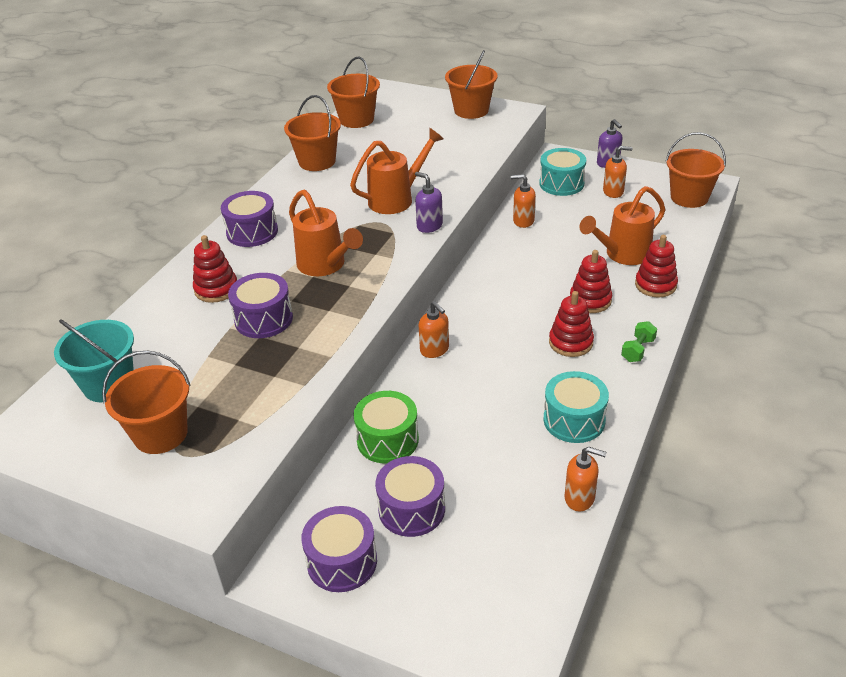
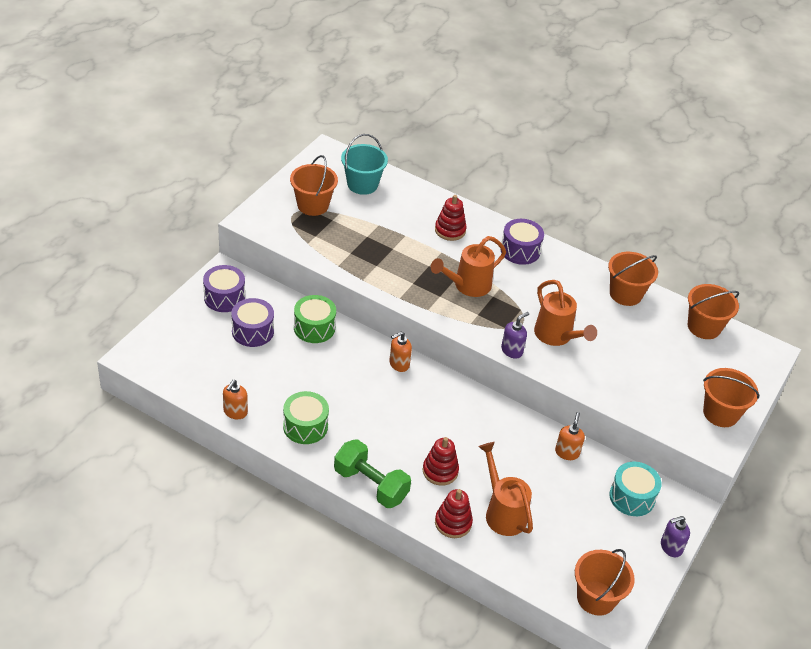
camera: 90 degrees right, 5 degrees up
(263, 319) = (410, 251): purple drum -> none
(570, 342) = (389, 445): red stacking toy -> none
(574, 420) = (305, 426): turquoise drum -> green drum
(613, 192) = (612, 536): orange soap dispenser -> none
(638, 350) = (370, 485): green dumbbell -> green dumbbell, size x2.04

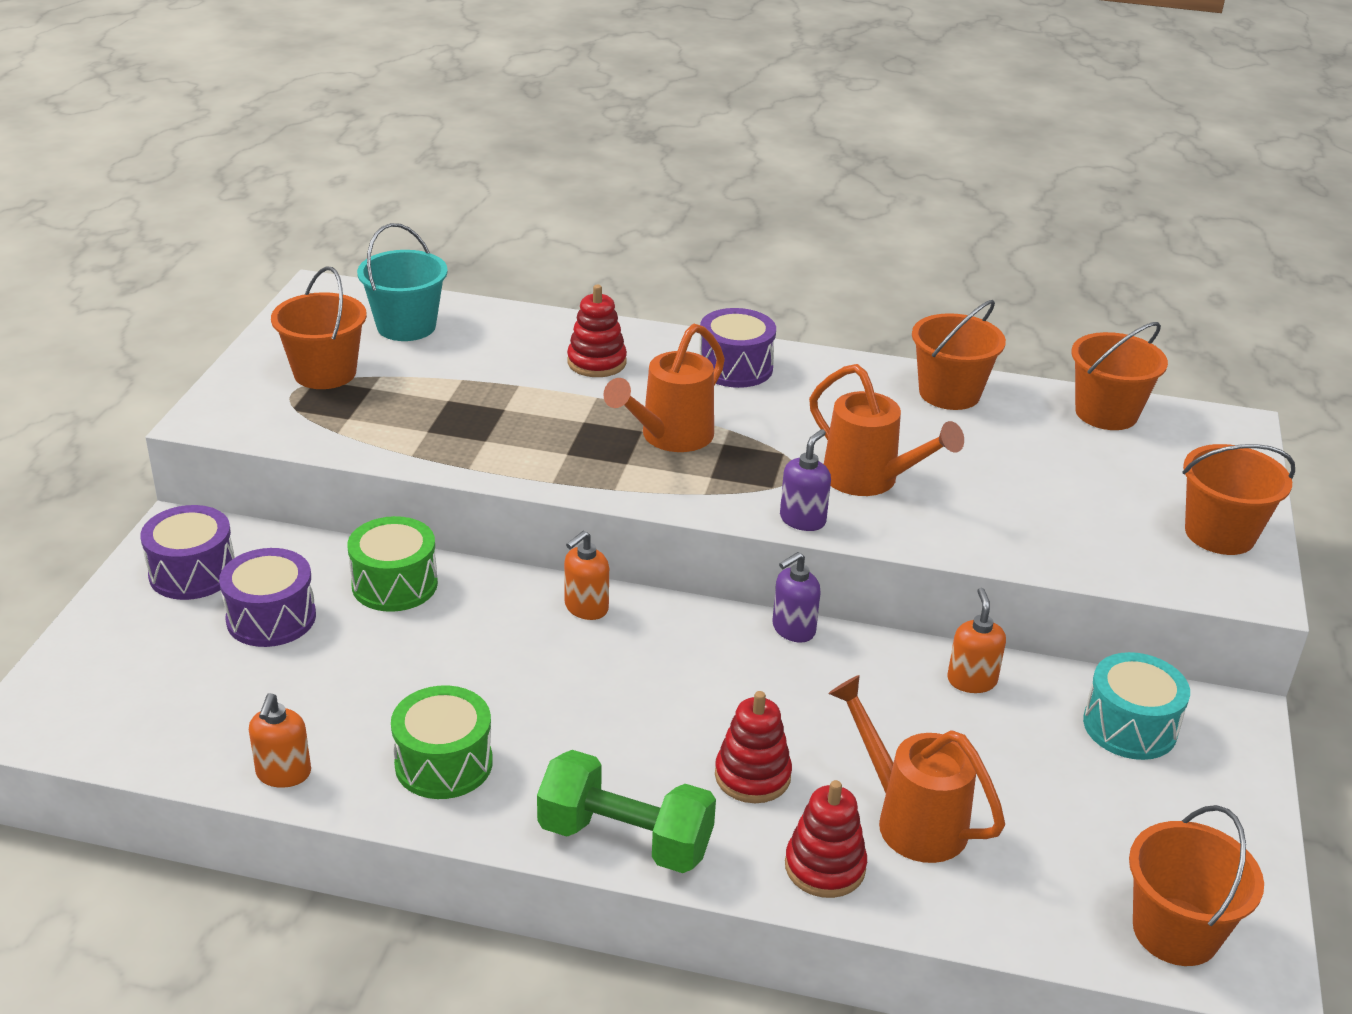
camera: 15 degrees left, 10 degrees down
(671, 547) = (1250, 795): purple soap dispenser -> purple soap dispenser (793, 629)

